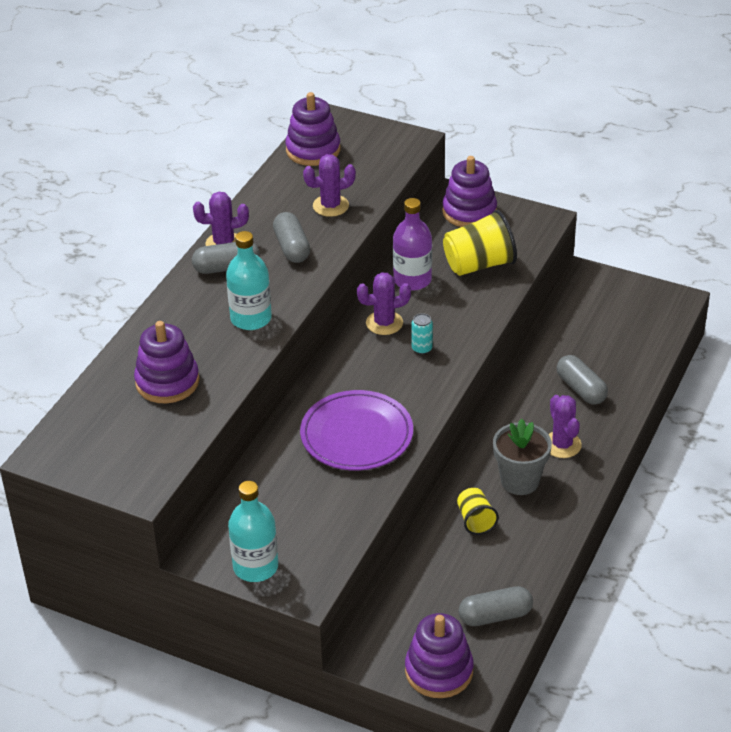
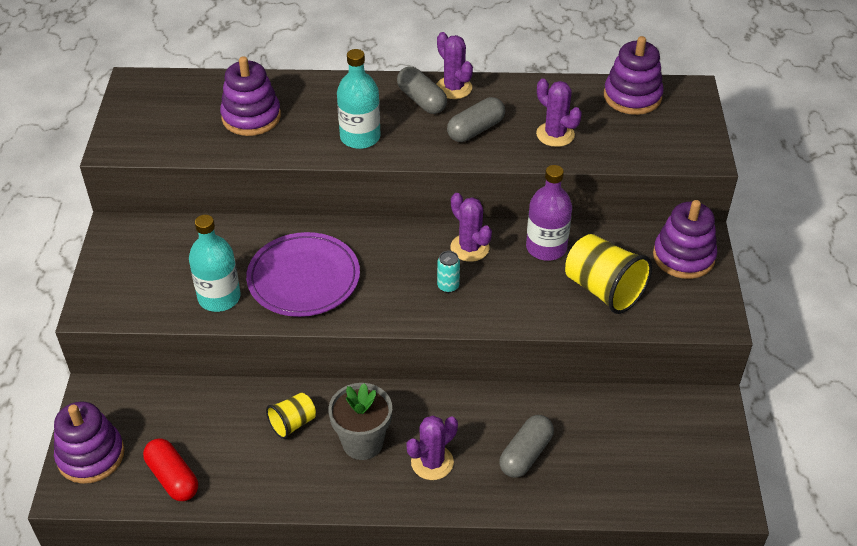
camera: 65 degrees right, 5 degrees up
(255, 567) = (112, 267): turquoise bottle -> turquoise bottle (219, 297)
(495, 616) = (173, 478): grey capsule -> red capsule

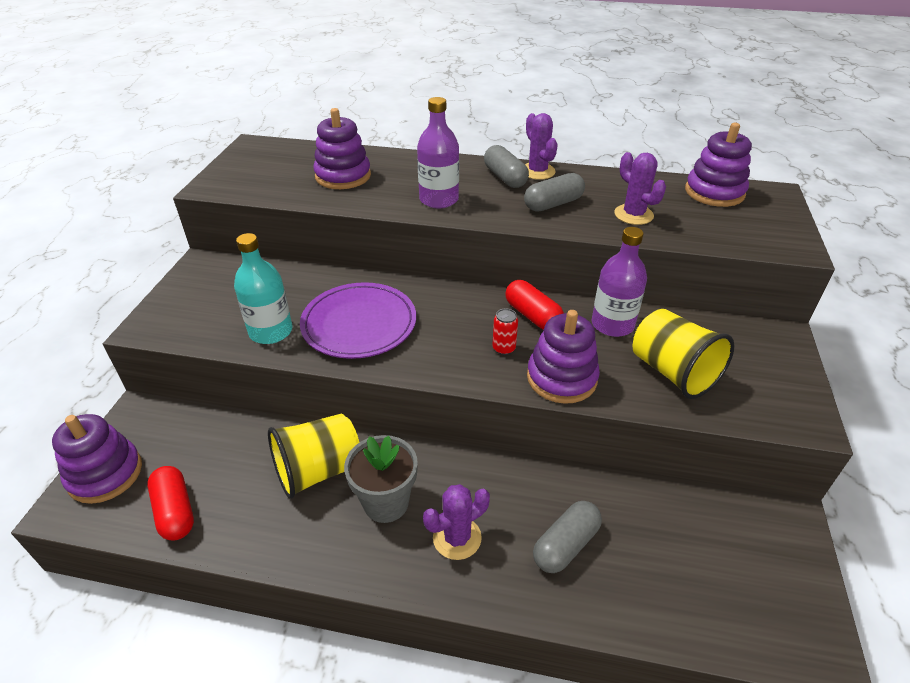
camera: 10 degrees right, 5 degrees down
(293, 423) = (318, 470): yellow cup -> yellow cup, size x1.77
(360, 137) = (439, 199): turquoise bottle -> purple bottle
(448, 286) = (503, 348): turquoise can -> red can
(469, 248) = (532, 316): purple cactus -> red capsule
(683, 256) = (763, 350): purple stacking toy -> purple stacking toy (561, 378)

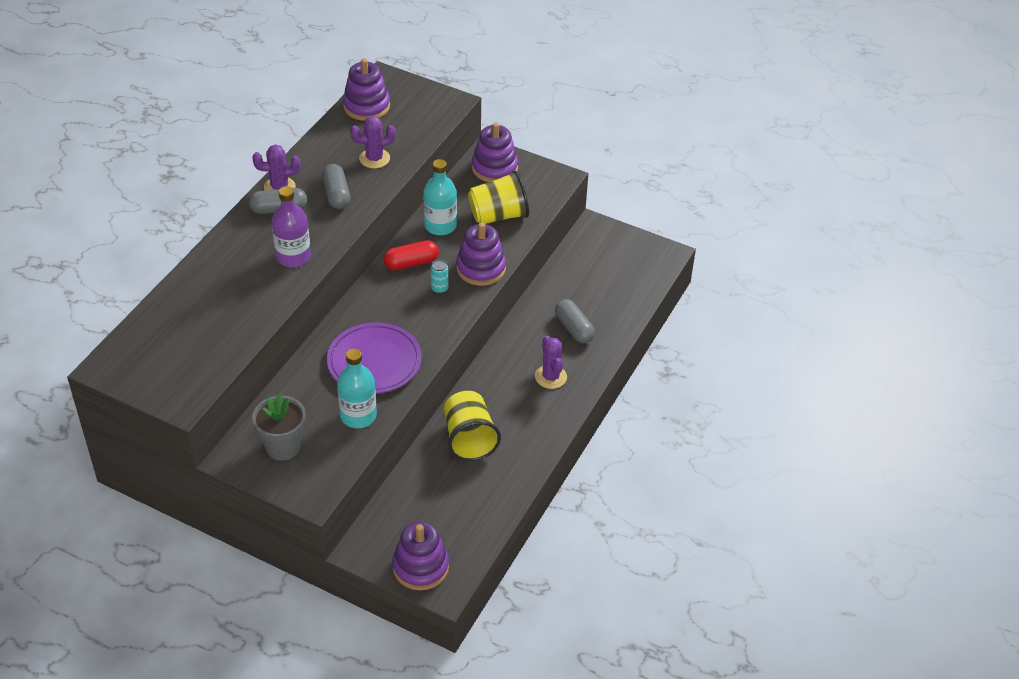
camera: 75 degrees left, 5 degrees up
(175, 511) = (473, 522): red capsule -> none
(343, 176) = (216, 309): purple stacking toy -> purple stacking toy (494, 168)
(386, 502) = (511, 406): grey flower pot -> grey flower pot (283, 447)
(503, 348) = (439, 288): red can -> turquoise can
(612, 324) = (440, 226): purple bottle -> turquoise bottle

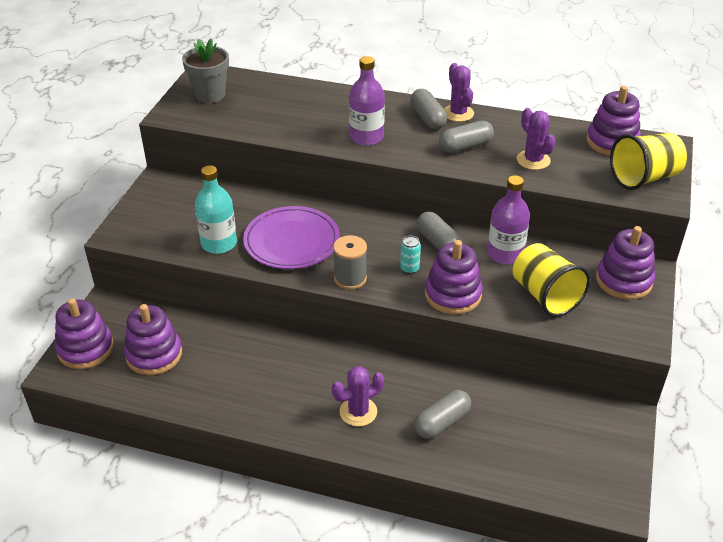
camera: 80 degrees right, 5 degrees down
(283, 447) = (175, 206): grey flower pot -> grey flower pot (210, 95)
(411, 263) = (438, 243): red capsule -> grey capsule
(440, 226) = (505, 254): turquoise bottle -> purple bottle
(440, 329) = (350, 278): none -> grey spool
(444, 512) = (154, 354): none -> purple stacking toy
(469, 439) = (253, 357): yellow cup -> yellow cup (644, 178)

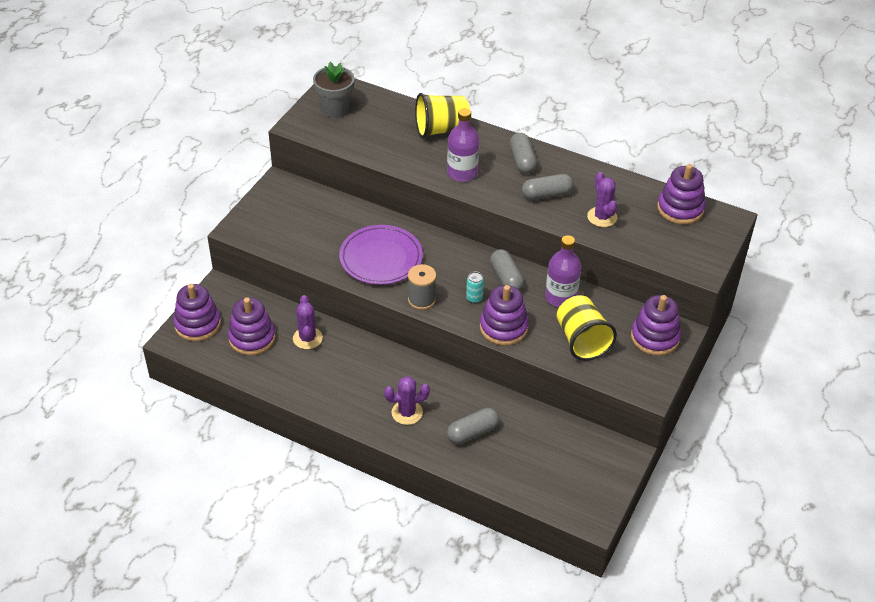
camera: 10 degrees right, 5 degrees up
(219, 243) = (319, 251): turquoise bottle -> none
(458, 113) = (551, 159): purple cactus -> purple cactus (307, 338)
(644, 178) = (694, 249): yellow cup -> yellow cup (441, 129)

